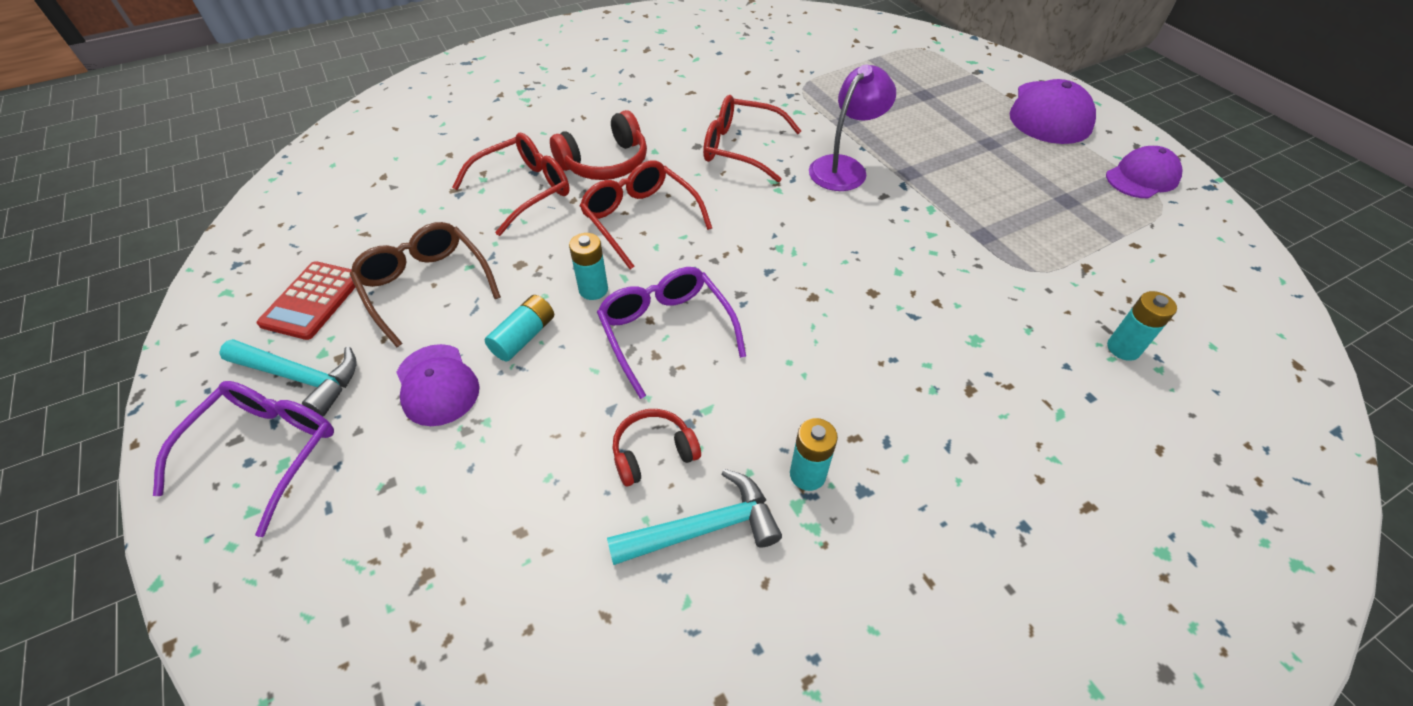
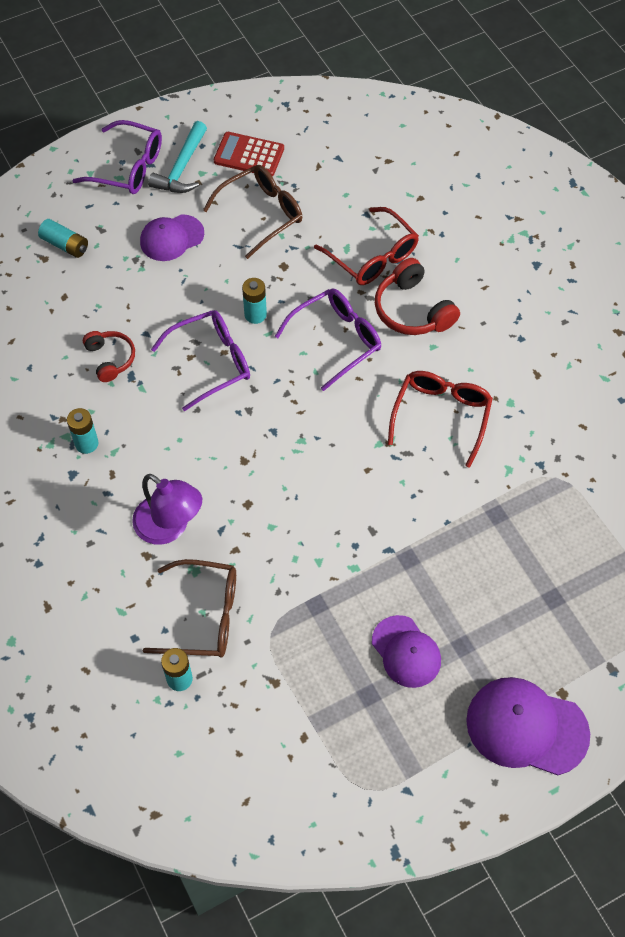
camera: 90 degrees right, 10 degrees up
(524, 337) = (210, 278): turquoise battery -> turquoise battery (65, 245)
(640, 219) = (337, 340): red glasses -> purple glasses
(704, 528) = (56, 386): turquoise hammer -> none
(844, 167) = (414, 502): purple lamp -> purple lamp (169, 527)
(1033, 328) = (204, 616): none -> brown glasses
(1142, 177) = (409, 785): purple cap -> purple cap (406, 652)

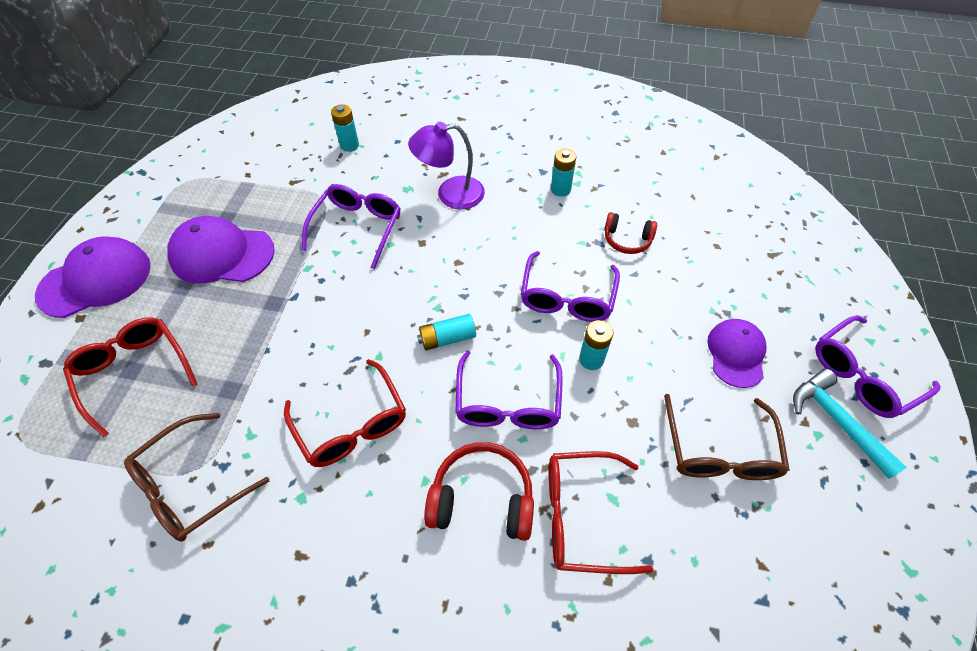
camera: 130 degrees right, 5 degrees down
(65, 245) = (779, 275): turquoise battery -> turquoise battery (447, 338)
(204, 616) = (372, 176): brown glasses -> brown glasses (190, 486)
(249, 155) = (823, 500): red calculator -> none
(277, 569) = (357, 227): none -> purple glasses
(406, 652) = (222, 254): purple cap -> purple cap, size x1.52
(552, 594) = (134, 372): none -> red glasses

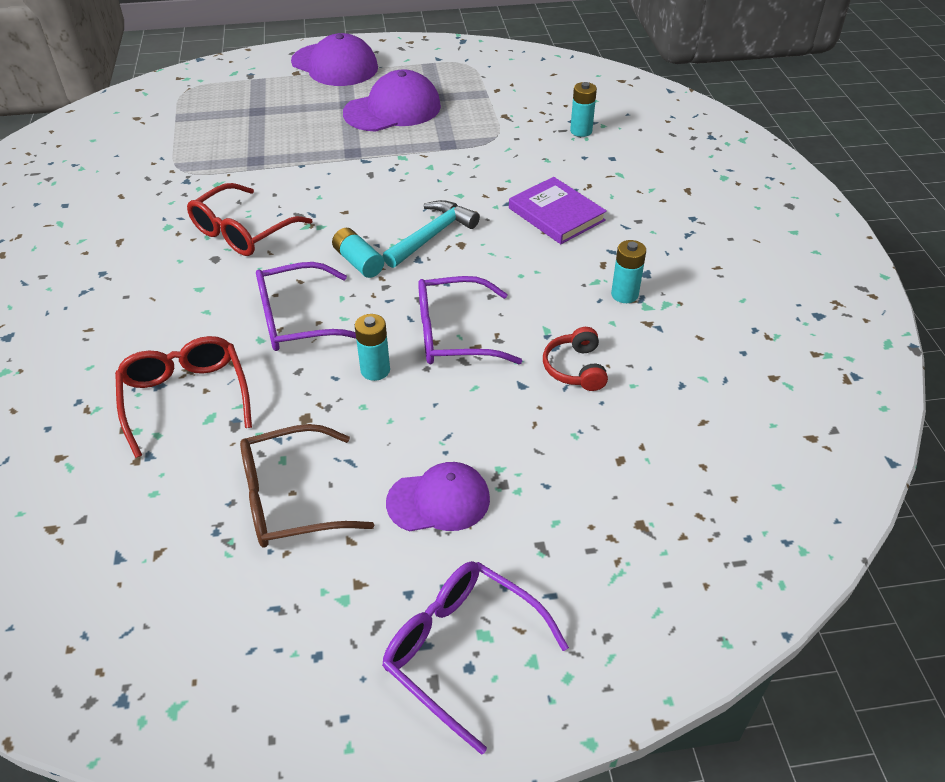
camera: 70 degrees right, 10 degrees down
(134, 372) = (255, 113): red glasses -> none
(190, 486) = (165, 172): brown glasses -> none
(222, 254) = (393, 109): purple cap -> purple cap turned 75 degrees clockwise
(357, 227) = (469, 169): purple glasses -> none
(450, 194) = (556, 214): purple lamp -> purple book
(482, 498) = (189, 327): red headphones -> none
(836, 421) = (372, 619): turquoise hammer -> turquoise hammer (432, 235)

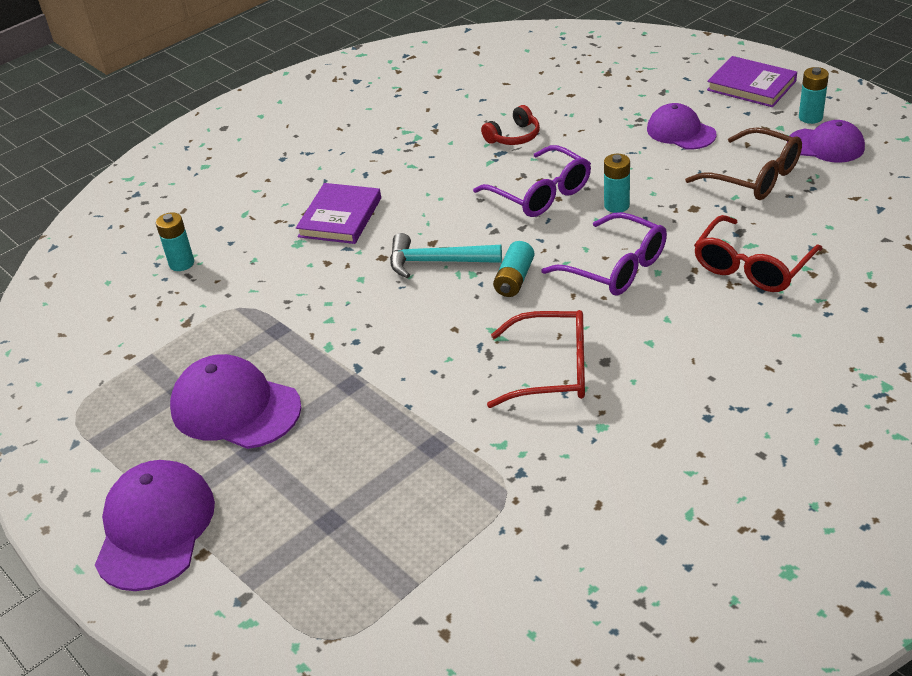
camera: 120 degrees left, 5 degrees down
(260, 611) = (826, 145): none -> purple cap
(461, 650) = (751, 86): purple glasses -> purple book
(624, 294) = (414, 149): turquoise battery -> turquoise battery (810, 117)

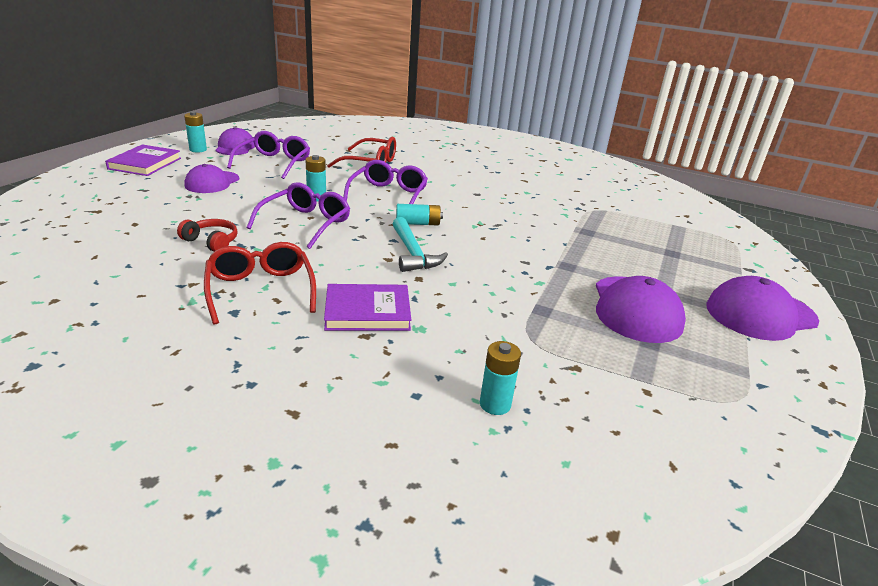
camera: 120 degrees left, 10 degrees down
(552, 370) = (496, 206): red glasses -> red glasses (260, 290)
(754, 177) = (274, 163): brown glasses -> purple glasses

